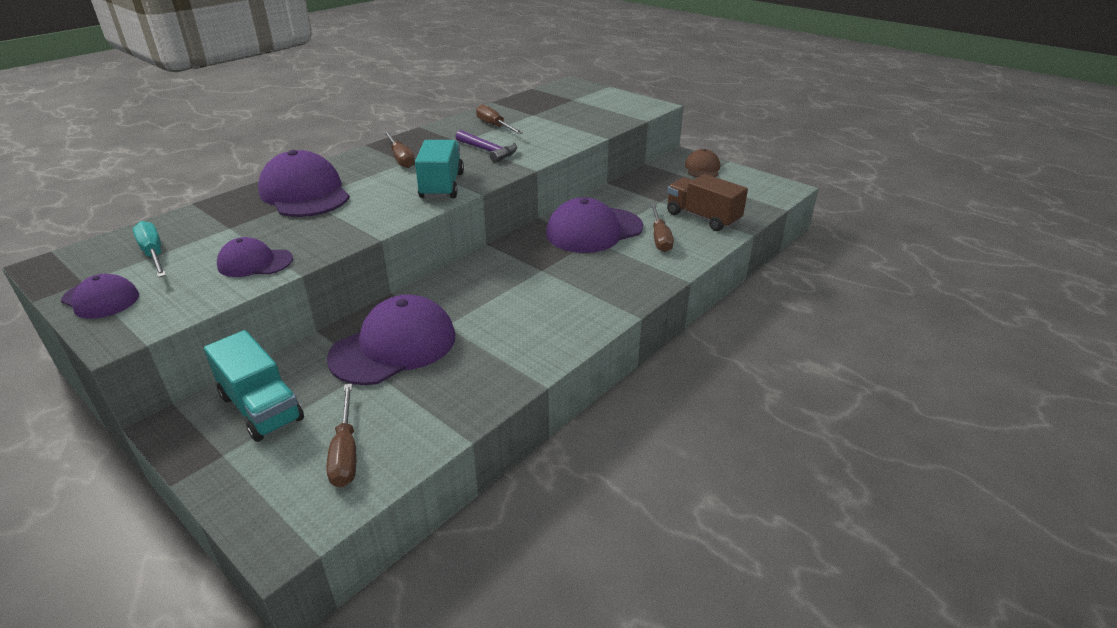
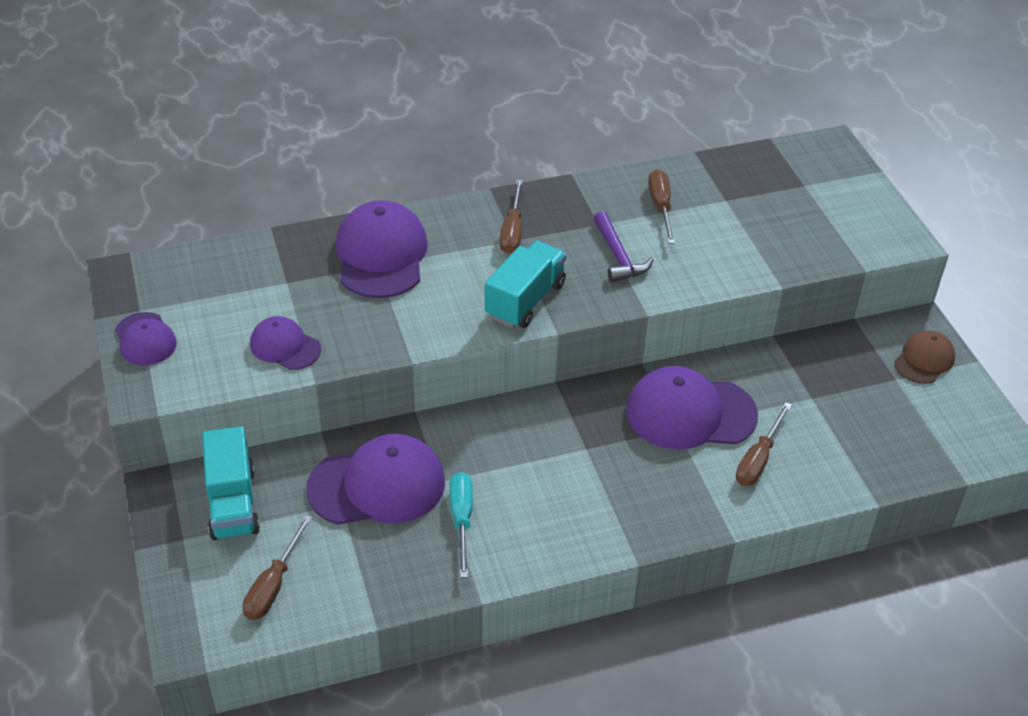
camera: 30 degrees right, 10 degrees up
(154, 254) = (208, 295): turquoise screwdriver -> turquoise screwdriver (462, 520)
(702, 218) = (841, 449): brown truck -> none

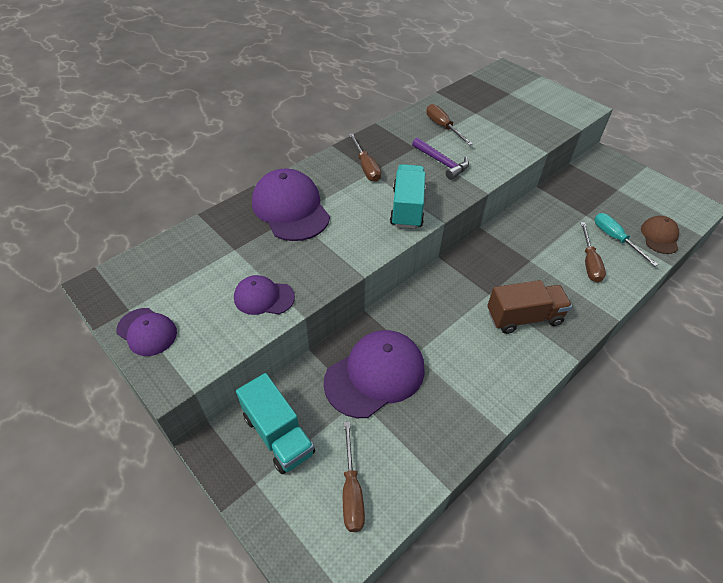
camera: 25 degrees left, 5 degrees up
(462, 520) = (449, 376): turquoise screwdriver -> turquoise screwdriver (615, 239)
(608, 491) = (524, 317): none -> brown truck
(690, 413) = (530, 248): purple cap -> none
(924, 360) = (622, 174): brown cap -> brown cap (659, 236)

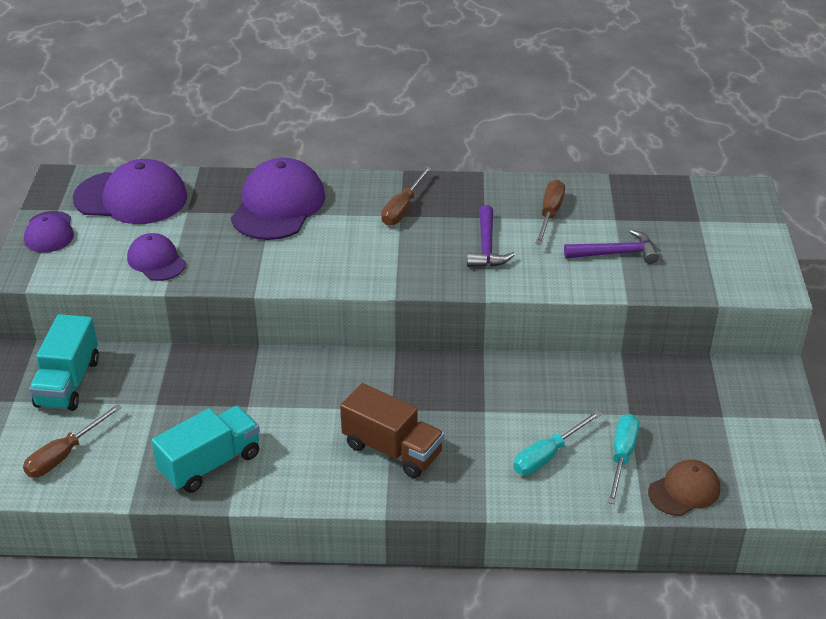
camera: 45 degrees right, 10 degrees down
(375, 375) = (193, 397): purple cap -> purple cap (131, 198)
(407, 208) = (381, 266): turquoise truck -> turquoise truck (210, 464)
(503, 130) = (615, 253): none -> purple hammer
(589, 262) = (547, 455): brown screwdriver -> turquoise screwdriver

